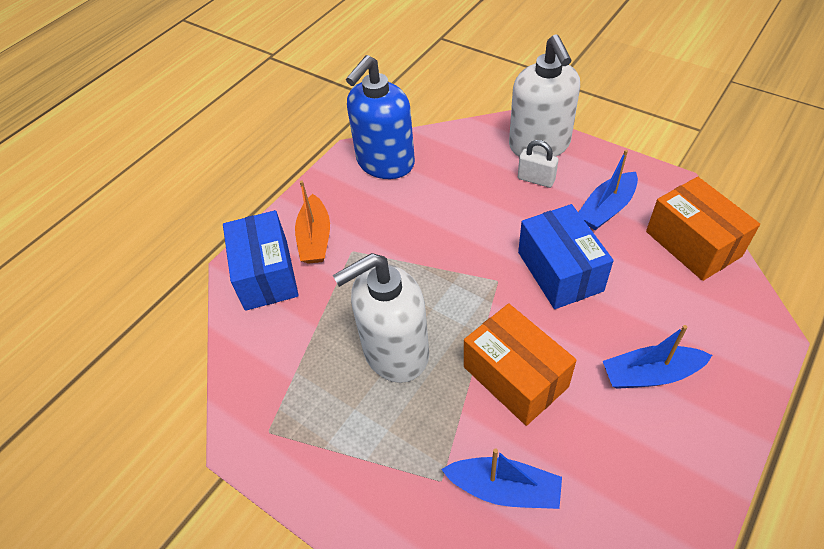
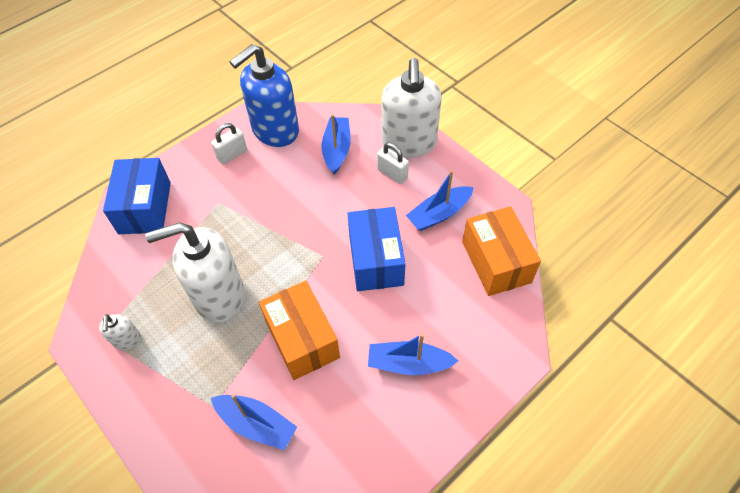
camera: 10 degrees right, 5 degrees up
(303, 429) = (127, 340): none -> white soap dispenser
(315, 238) = (194, 185): orange boat -> none
(347, 197) = (232, 155): none -> white padlock
(463, 168) = (337, 150): none -> blue boat

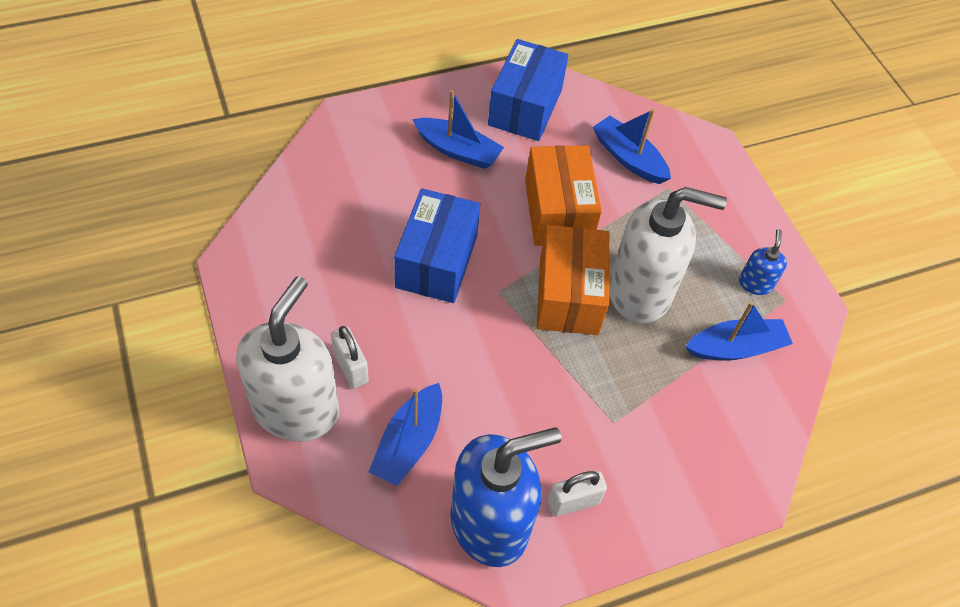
camera: 165 degrees left, 0 degrees up
(127, 340) = (755, 283): white soap dispenser -> blue soap dispenser
(145, 208) = (722, 457): blue box -> blue box (525, 107)
(439, 214) = (326, 286): blue boat -> blue boat (736, 348)
(496, 262) = (300, 205): orange box -> orange box (569, 295)

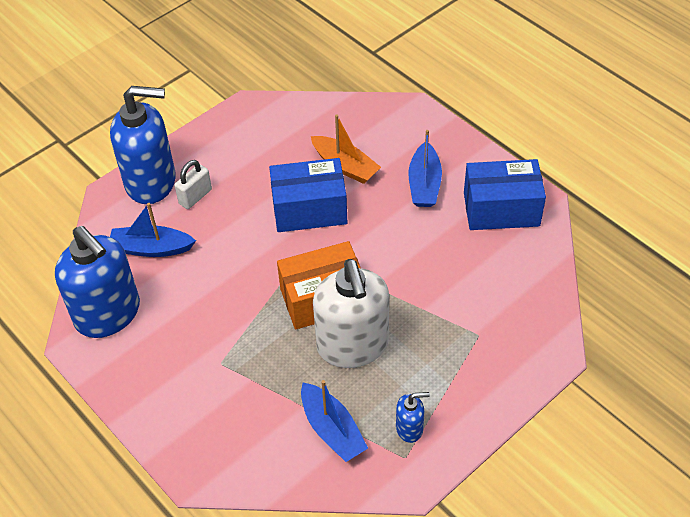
camera: 75 degrees right, 5 degrees down
(296, 408) = (151, 182): white soap dispenser -> blue soap dispenser
(392, 206) = (345, 166): none -> orange boat
(558, 211) = (402, 266): orange box -> none
(573, 502) = (143, 357): white padlock -> none
(628, 158) = (493, 296): blue boat -> none

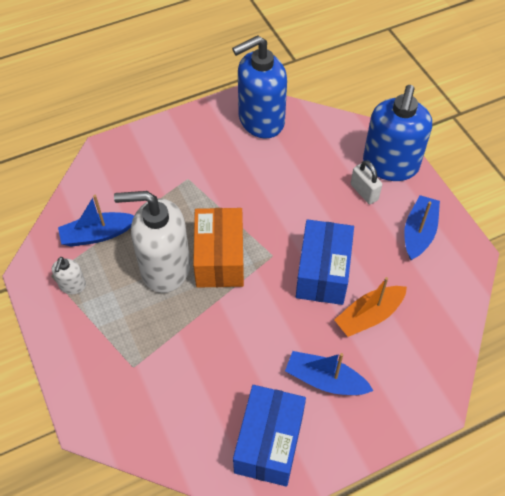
camera: 105 degrees right, 5 degrees up
(151, 248) = (316, 154): blue boat -> blue boat (419, 232)
(409, 428) = (72, 285): blue soap dispenser -> white soap dispenser

